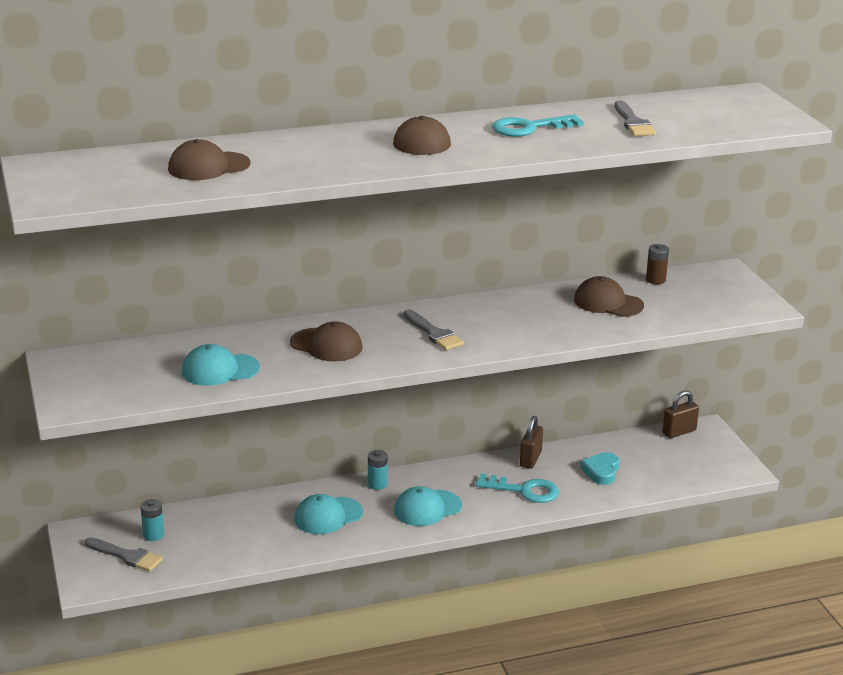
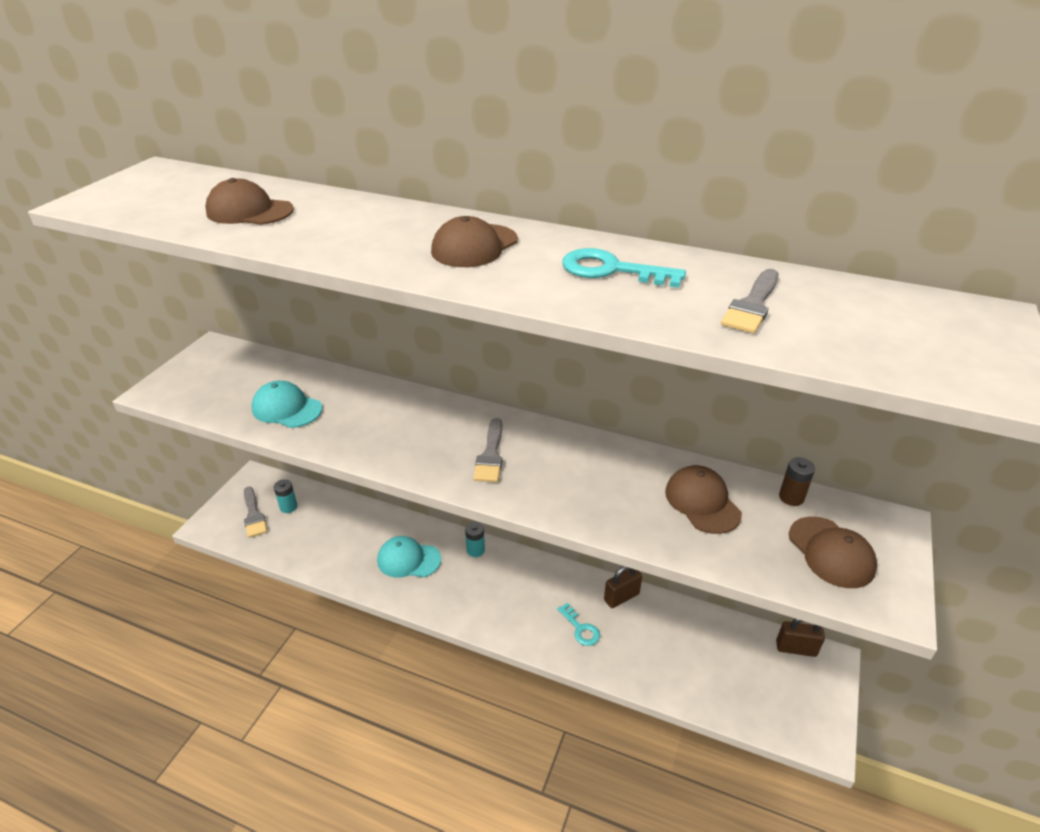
camera: 40 degrees right, 10 degrees up
(326, 345) = (391, 423): brown cap -> brown cap (831, 552)
(427, 508) = (485, 598): turquoise cap -> none
(523, 490) = (580, 628): turquoise key -> turquoise key, size x0.64
(601, 471) = (671, 650): turquoise heart -> none

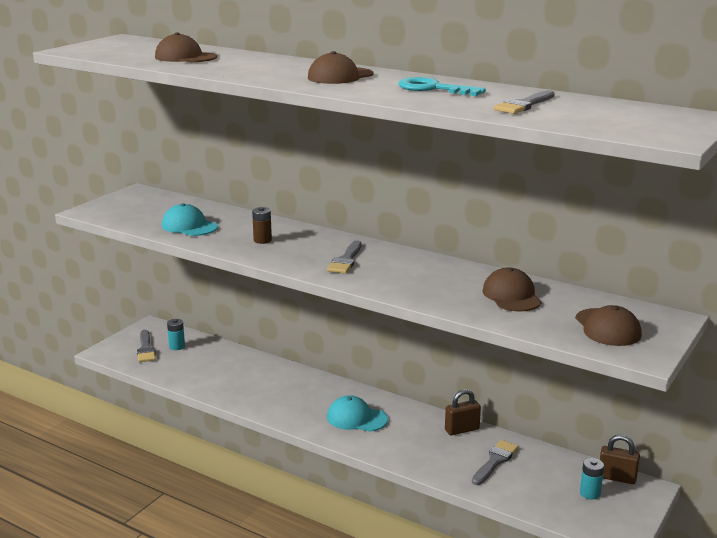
camera: 10 degrees right, 15 degrees down
(408, 559) = (274, 388): turquoise cap -> turquoise cap (356, 418)
(475, 550) = (336, 388): turquoise battery -> turquoise battery (590, 493)
(580, 628) = (417, 445): turquoise key -> none
(667, 642) = (495, 461): none -> grey brush
(791, 497) = (589, 299): brown battery -> brown battery (262, 240)

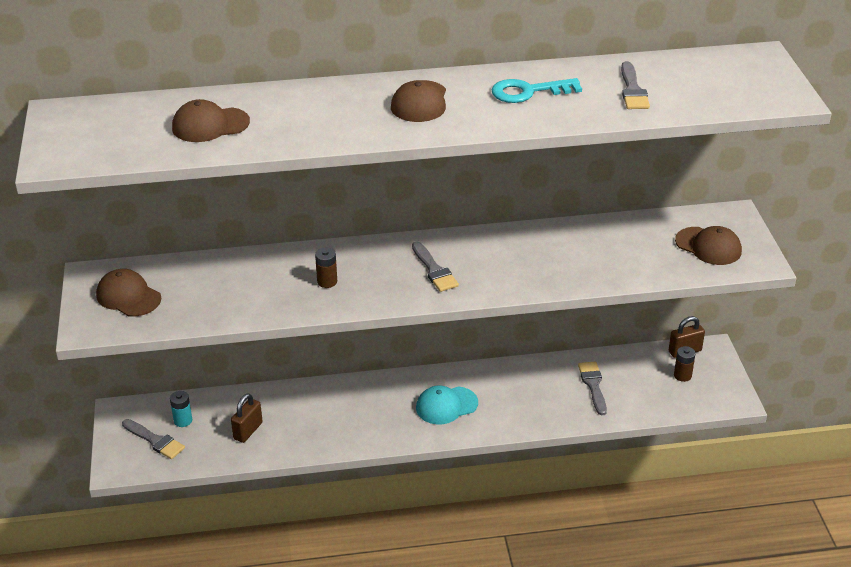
camera: 40 degrees left, 15 degrees up
(189, 226) = (229, 298): turquoise cap -> none
(462, 430) = (537, 369): brown padlock -> brown padlock (248, 431)
(511, 296) = (608, 246): brown cap -> brown cap (128, 296)
(590, 493) = (682, 375): turquoise battery -> brown battery

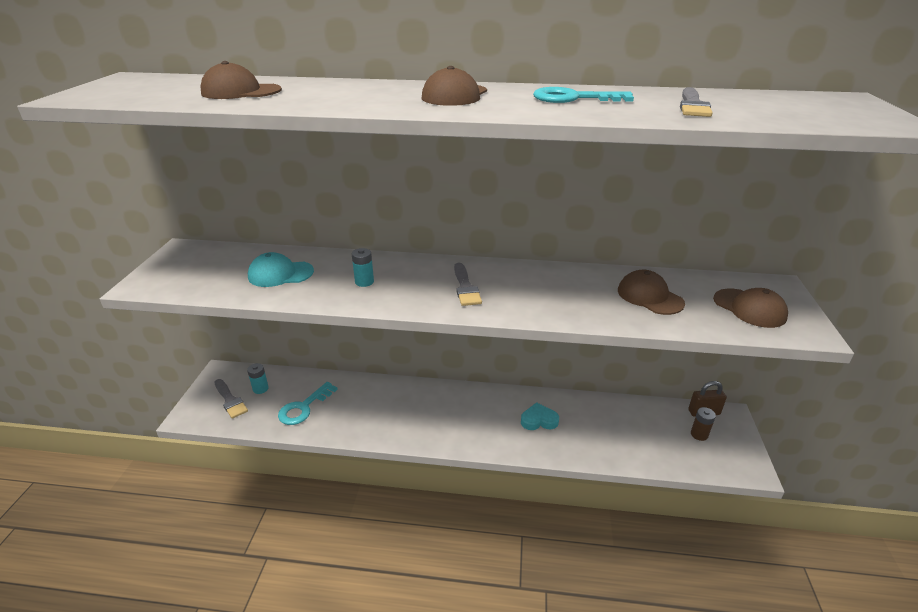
camera: 15 degrees right, 5 degrees down
(128, 296) = (194, 267): brown cap -> brown cap (649, 296)
(248, 431) = (304, 407): brown padlock -> turquoise key
(327, 282) = (364, 282): brown battery -> turquoise battery
(446, 405) = (475, 419): turquoise cap -> turquoise cap (280, 274)
(515, 393) = (539, 420): none -> turquoise heart
(593, 385) = (611, 427): grey brush -> none

